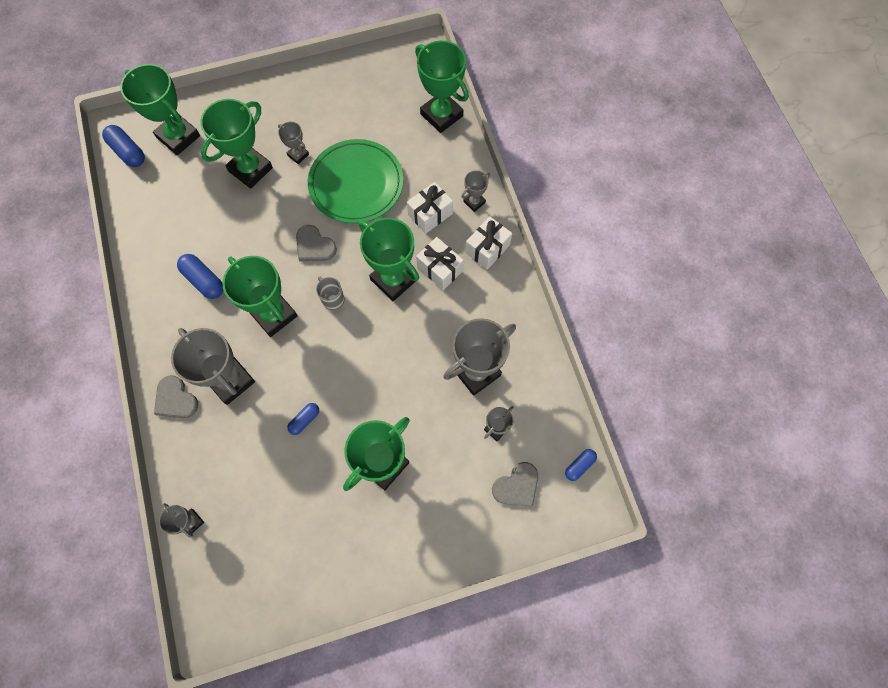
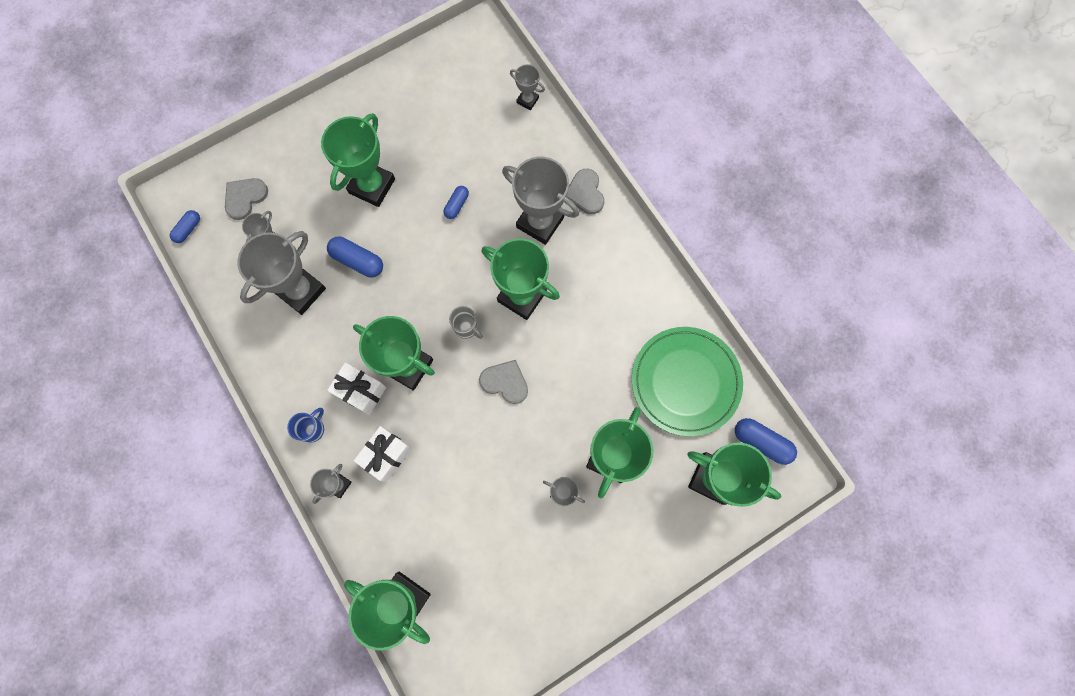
camera: 165 degrees right, 5 degrees up
(175, 399) = (585, 193): grey heart -> grey heart turned 135 degrees counterclockwise
(204, 280) = (607, 313): blue capsule -> blue capsule (358, 261)
(356, 183) = (482, 472): green plate -> green plate (685, 382)
(487, 249) = (313, 429): white gift -> blue mug

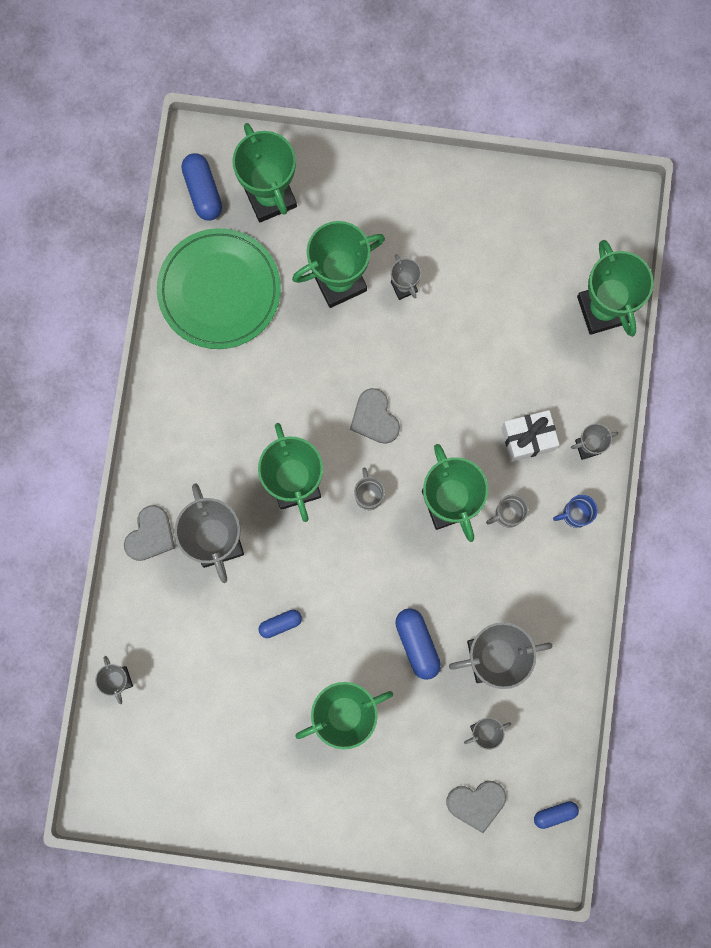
camera: 140 degrees left, 5 degrees up
(361, 391) = (507, 514): white gift -> grey mug

